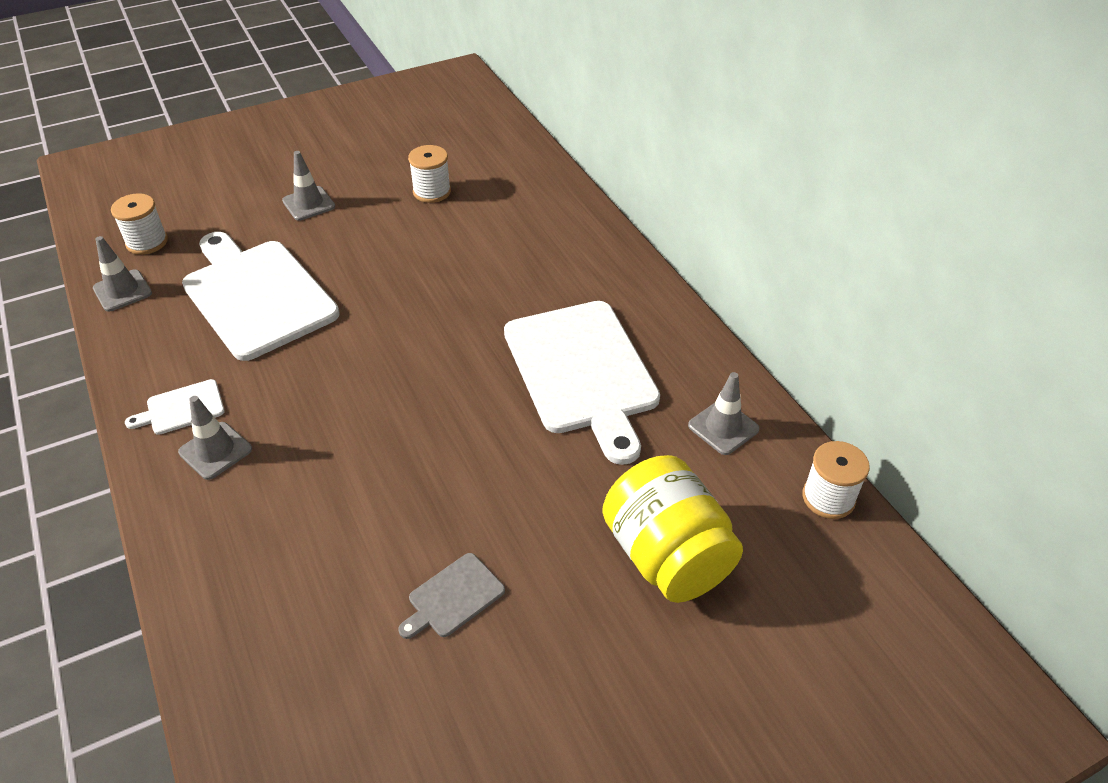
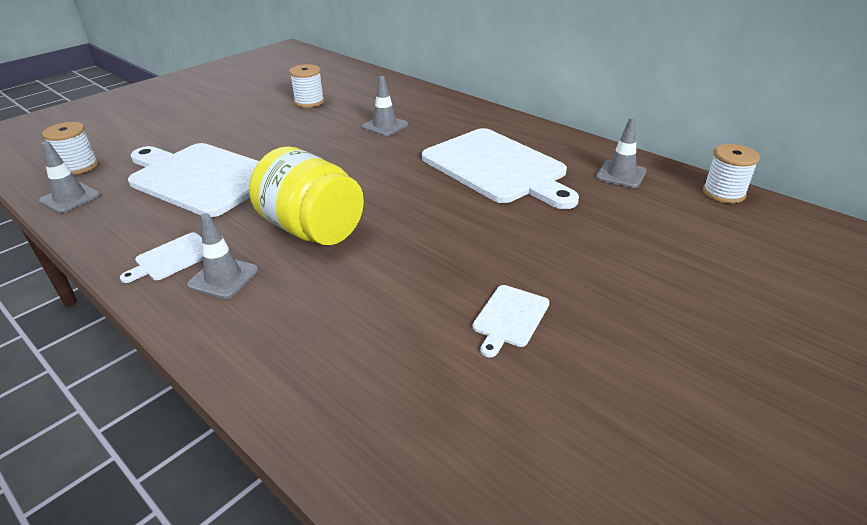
camera: 20 degrees left, 10 degrees down
(308, 204) = (213, 123): grey traffic cone -> grey traffic cone (385, 126)
(453, 597) = (509, 318): grey cutting board -> white cutting board
(667, 555) = (649, 249): yellow jar -> yellow jar (312, 229)

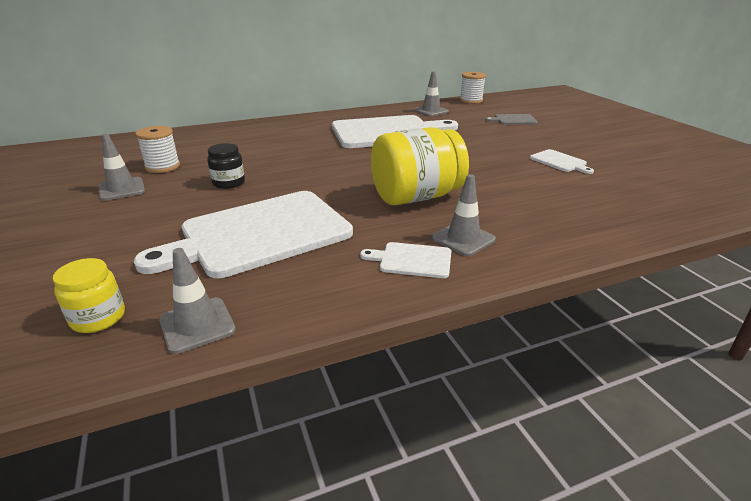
camera: 65 degrees left, 5 degrees down
(78, 166) = (98, 318): white spool -> yellow jar
(172, 258) = (412, 260): white cutting board -> white cutting board turned 120 degrees clockwise
(292, 135) = (228, 183): none -> black jar
(385, 126) = (270, 149): grey traffic cone -> grey traffic cone (122, 189)
(671, 247) = (513, 120): none -> grey cutting board

